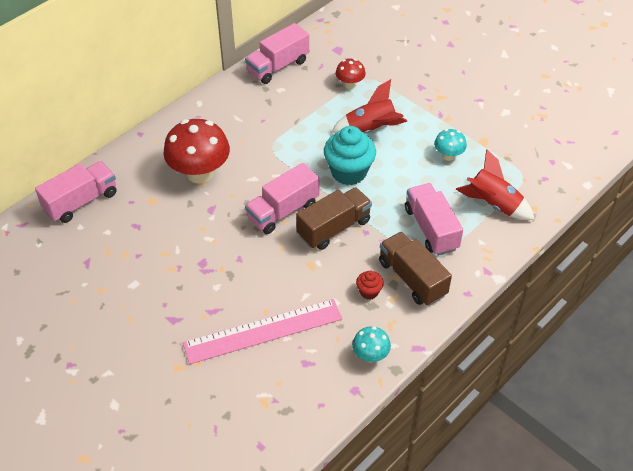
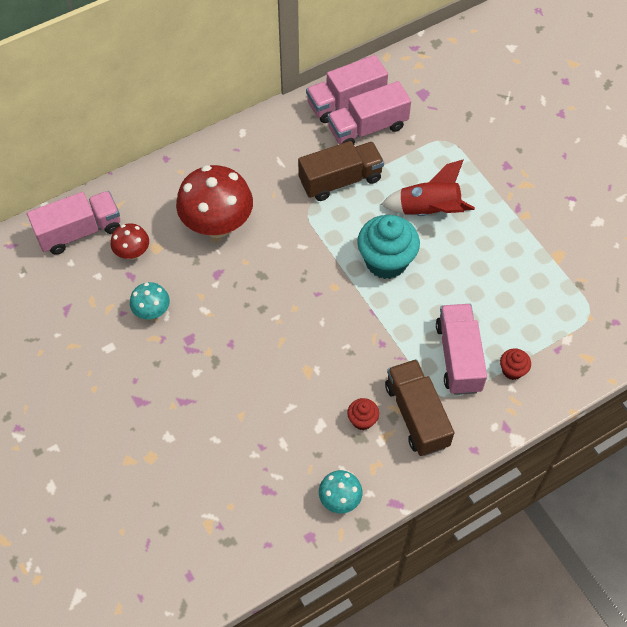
camera: 15 degrees right, 10 degrees up
(263, 331) = (231, 439): pink ruler -> none
(283, 211) = (296, 294): pink truck -> pink truck (367, 128)
(334, 228) = (347, 330): brown truck -> brown truck (340, 180)
(350, 84) = (423, 144): red mushroom -> red mushroom (132, 253)
(448, 156) = (509, 266): turquoise mushroom -> turquoise mushroom (152, 311)
(477, 229) = (512, 370): none -> red cupcake
(493, 204) = (542, 342): red rocket -> none

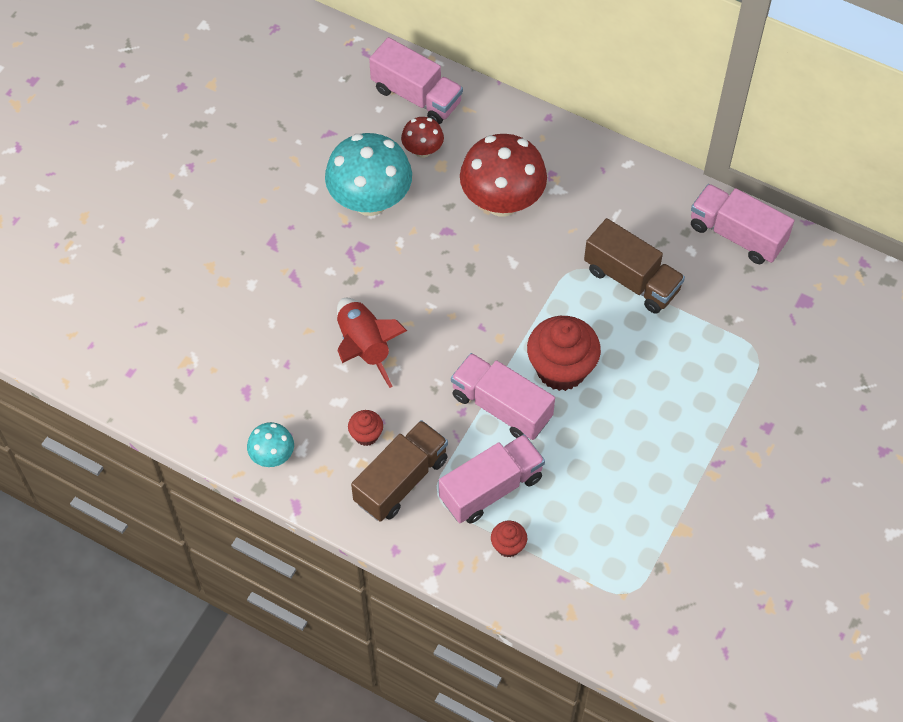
camera: 60 degrees right, 0 degrees up
(152, 311) = (370, 201): turquoise mushroom -> turquoise mushroom, size x1.99
(367, 128) = (717, 271): pink truck -> pink truck (501, 407)
(386, 261) = (561, 369): turquoise cupcake -> red cupcake
(428, 210) = (652, 378): red rocket -> red rocket (364, 347)

